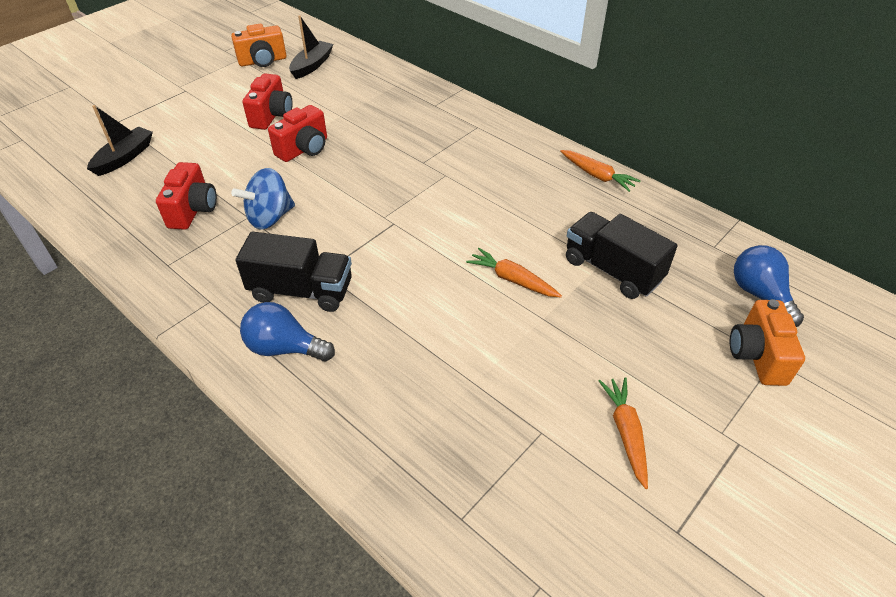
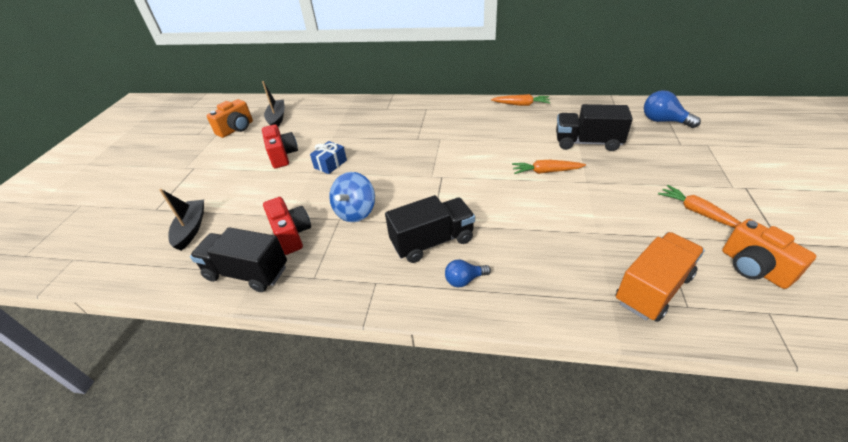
camera: 30 degrees left, 5 degrees down
(124, 228) = (247, 273): none -> black truck
(284, 348) = (464, 280): blue light bulb -> blue light bulb, size x0.63
(304, 149) = (330, 164): red camera -> blue gift
(450, 477) = (653, 289): none -> orange truck
(757, 356) = (699, 146): orange camera -> orange camera (753, 268)

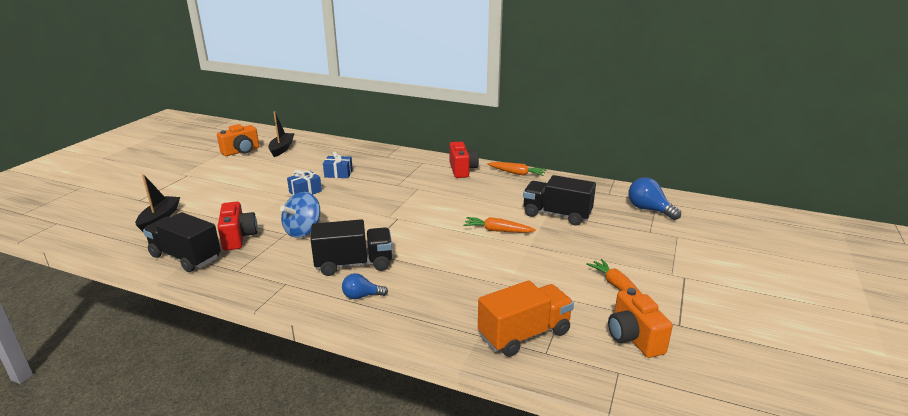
camera: 10 degrees right, 15 degrees down
(282, 155) = (268, 178): red camera -> red camera (462, 170)
(352, 137) = (338, 174): none -> blue gift

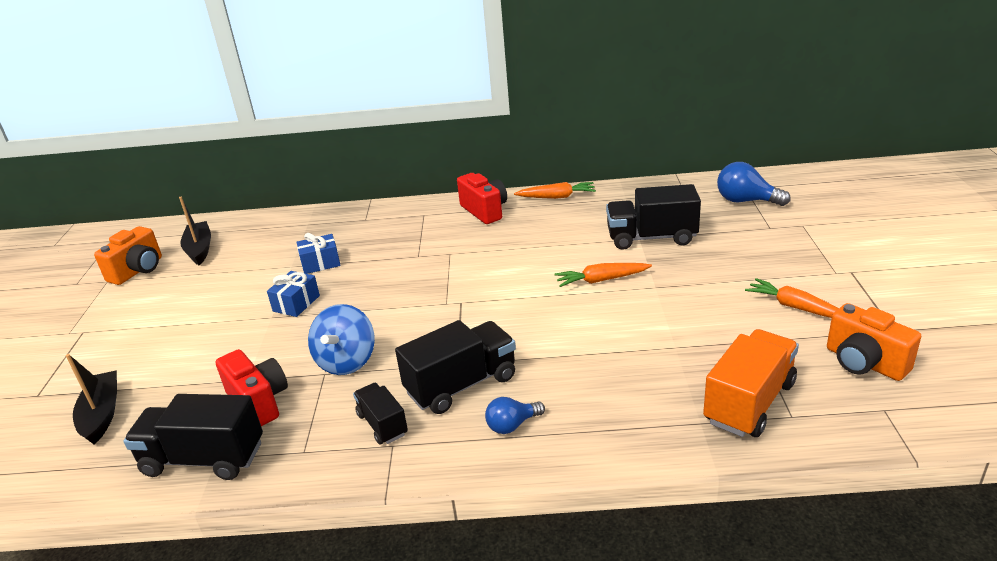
camera: 20 degrees left, 5 degrees up
(290, 271) = (382, 424): none -> black truck

